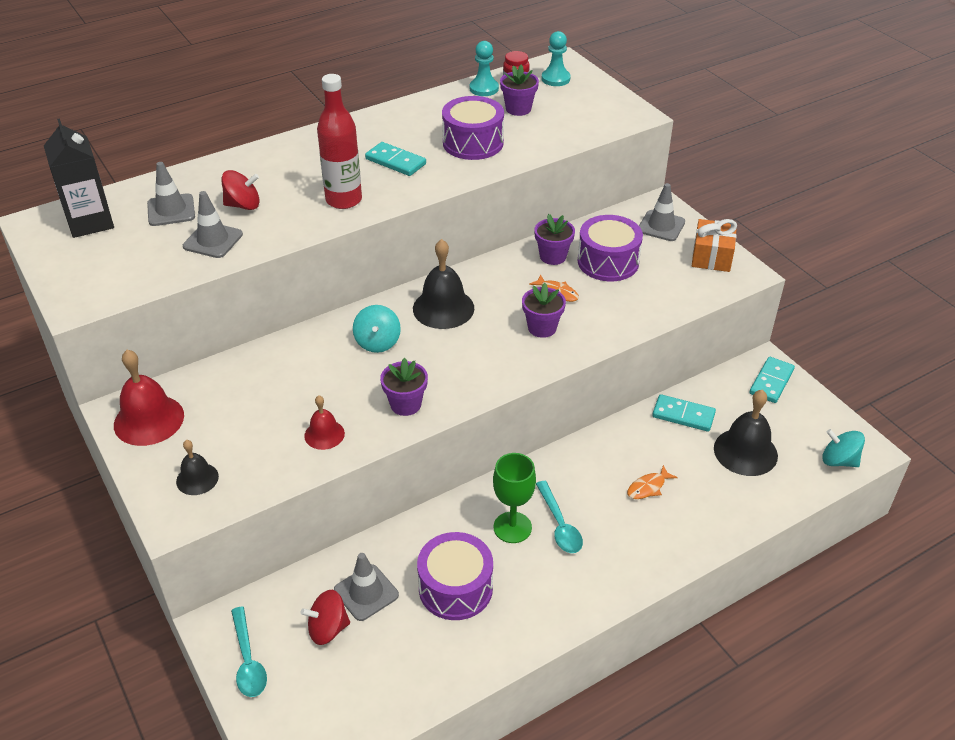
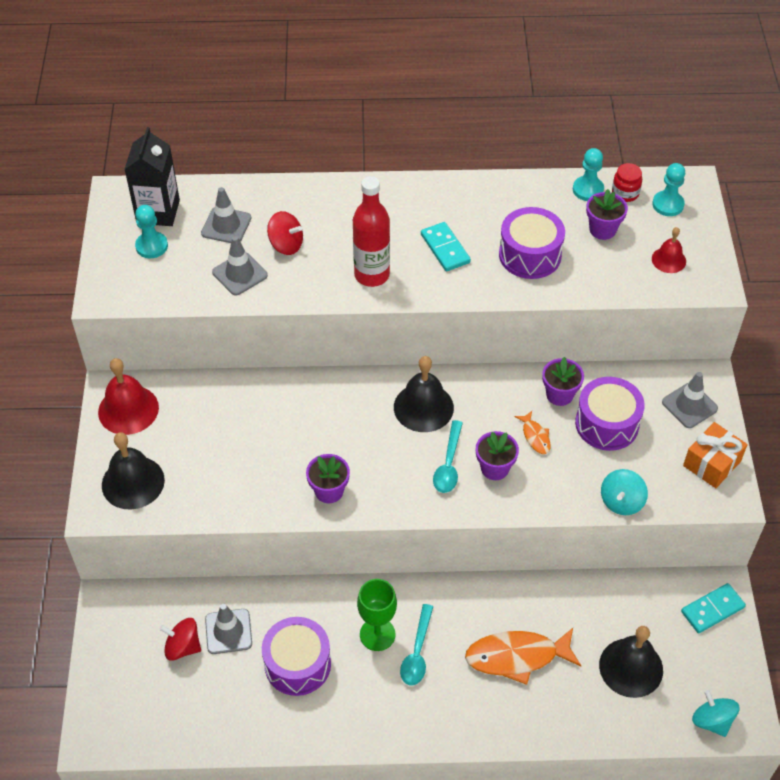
camera: 30 degrees right, 10 degrees up
(103, 249) = (151, 246): none -> turquoise pawn
(197, 479) = (133, 482): black bell -> black bell, size x1.74
(248, 661) = (112, 642): turquoise spoon -> turquoise spoon (448, 464)
(324, 434) = (248, 488): red bell -> red bell (668, 260)
(377, 342) = (346, 417): turquoise spinning top -> turquoise spinning top (621, 501)
(648, 487) = (517, 657): orange fish -> orange fish, size x2.05
(683, 415) = (601, 602): turquoise domino -> none

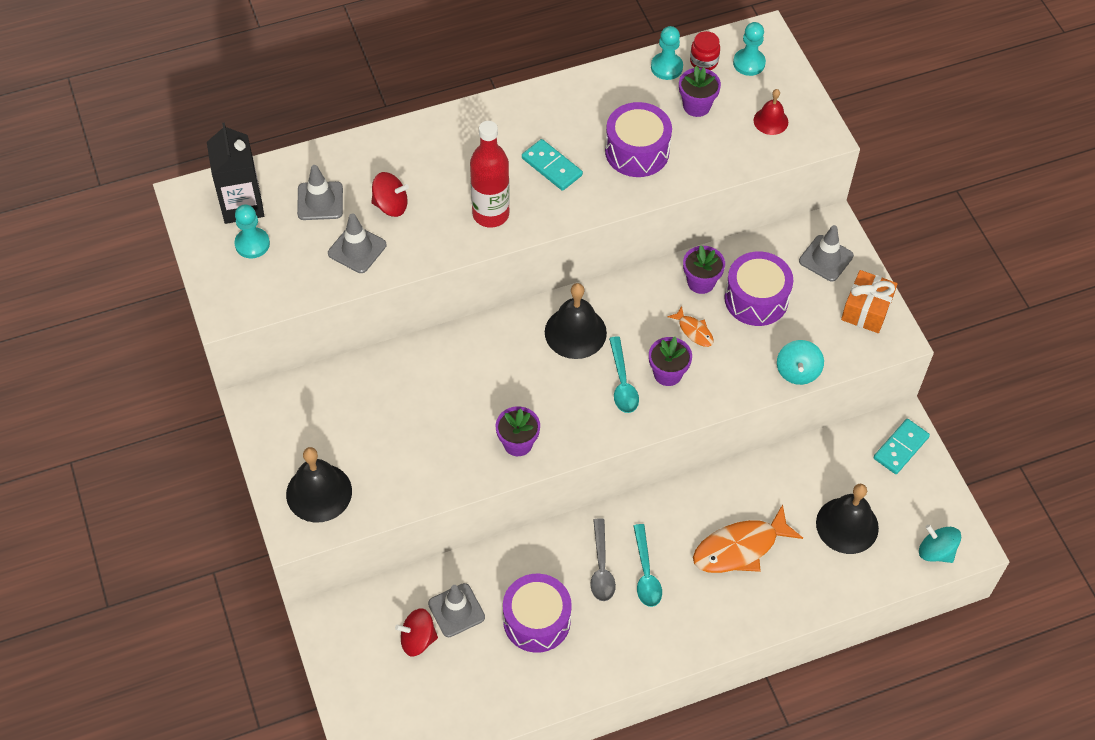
camera: 20 degrees left, 5 degrees up
(128, 409) = (280, 420): red bell -> none
(377, 634) = (601, 568): green goblet -> grey spoon

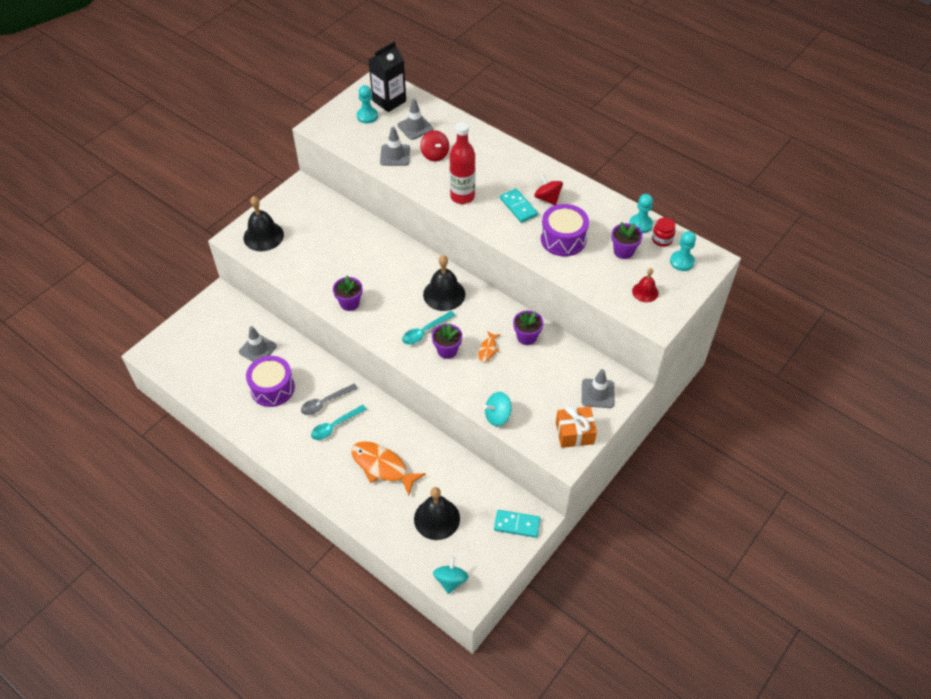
camera: 60 degrees right, 5 degrees down
(418, 639) = (230, 341): red spinning top -> red spinning top (547, 198)
(552, 167) = (518, 207): turquoise domino -> turquoise domino turned 45 degrees counterclockwise
(756, 299) = (536, 370): purple drum -> none

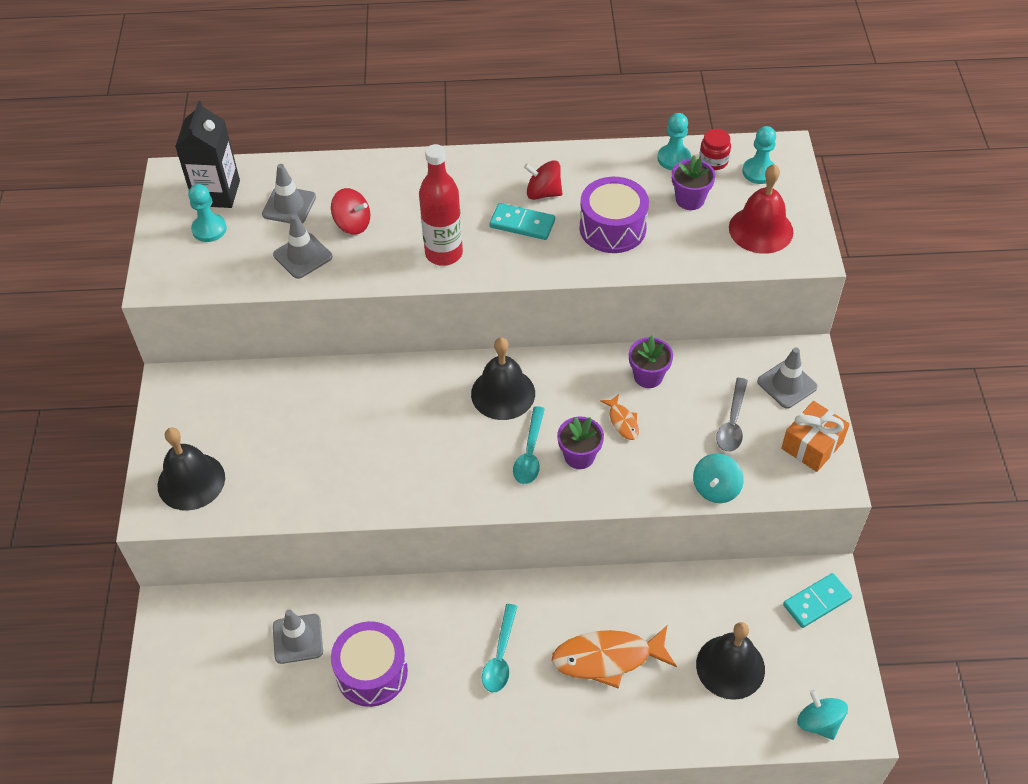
camera: 40 degrees left, 0 degrees up
(325, 402) = (457, 638): grey spoon -> grey spoon (732, 423)
(349, 303) = (401, 485): purple flower pot -> none
(645, 292) = (761, 229): red bell -> red bell, size x1.74

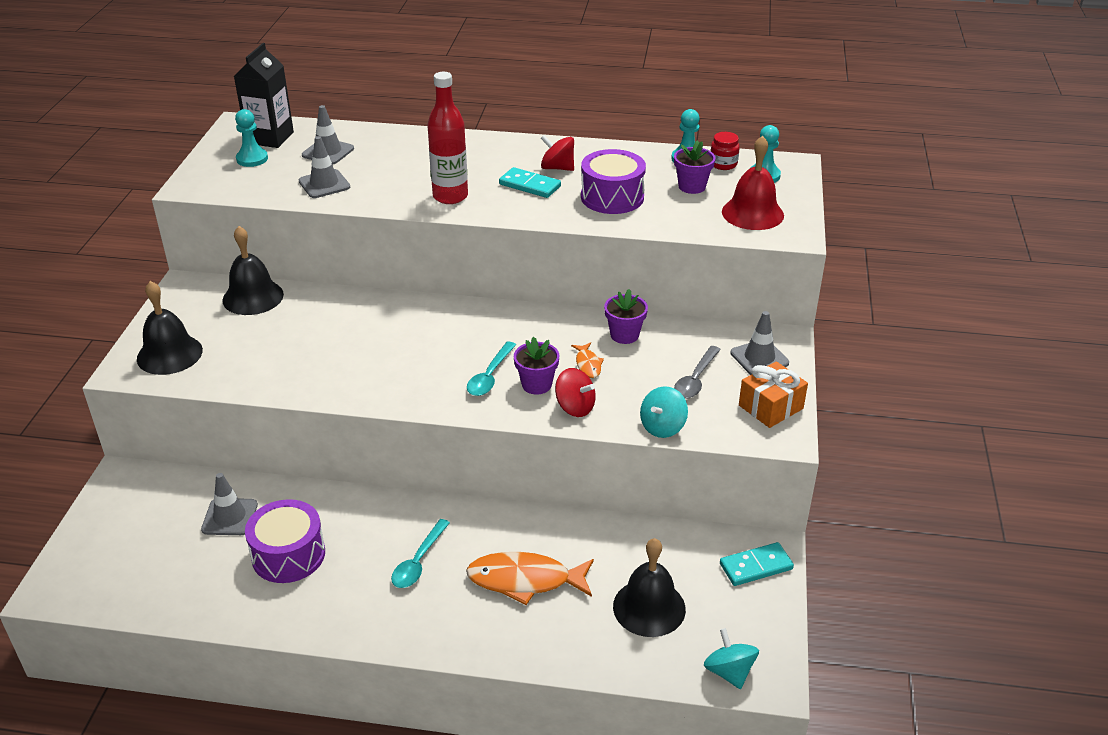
camera: 10 degrees right, 15 degrees down
(352, 224) = (377, 169): red spinning top -> red spinning top (575, 407)
(503, 393) = (481, 329): black bell -> black bell (253, 297)

